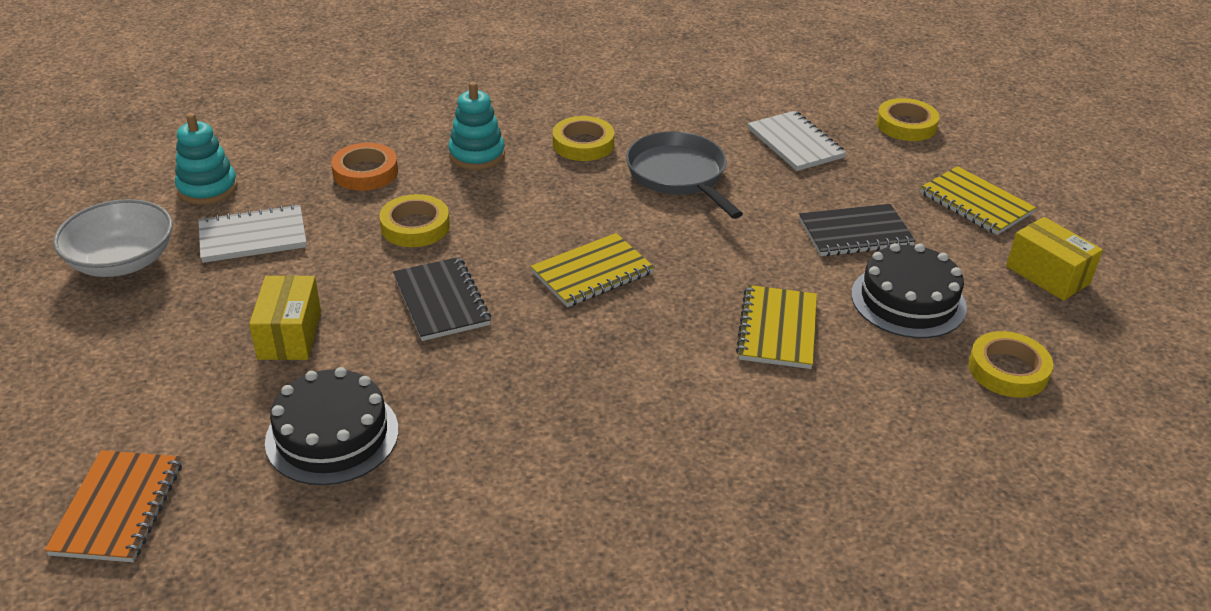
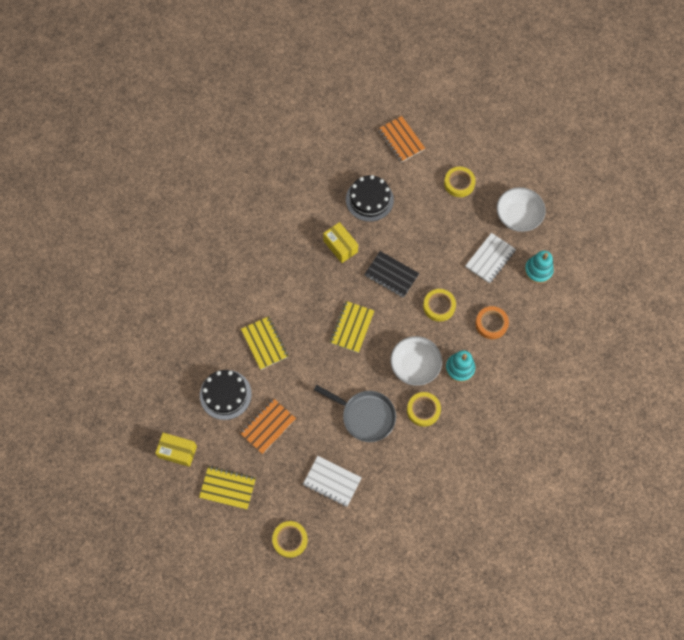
camera: 145 degrees right, 30 degrees up
(290, 335) = (424, 226): yellow box -> yellow box (340, 246)
(540, 186) = (415, 365): none -> white bowl
(855, 233) = (268, 426): black notebook -> orange notebook
(1008, 370) = (172, 378): yellow tape -> yellow tape (459, 183)

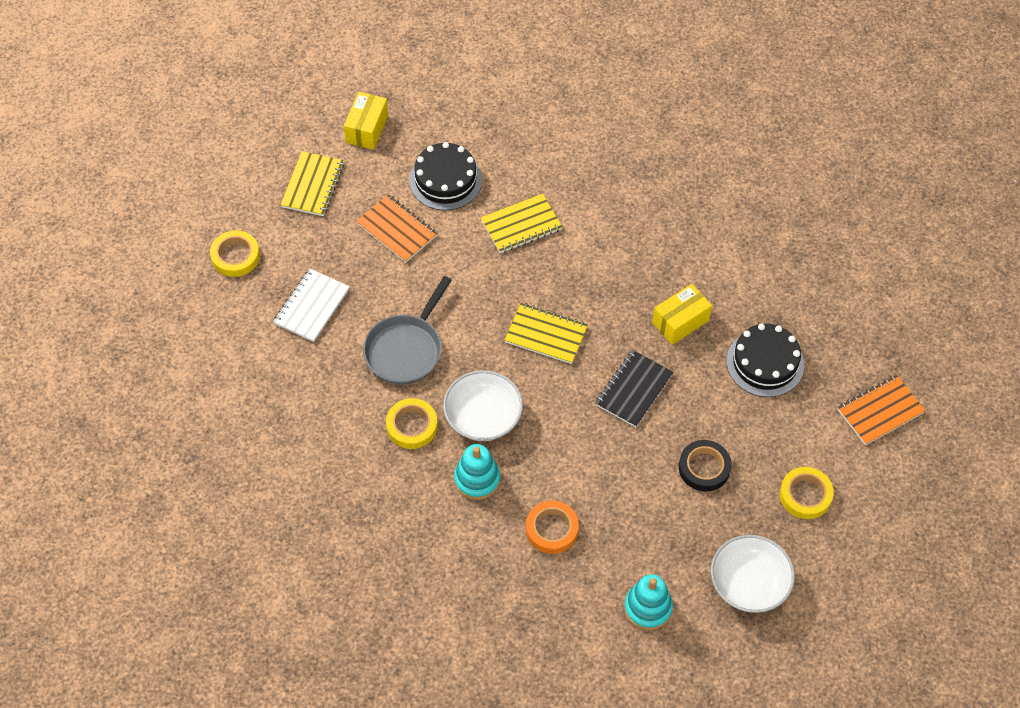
camera: 90 degrees right, 10 degrees down
(439, 306) = (581, 455): yellow tape -> none
(444, 237) = (704, 468): none -> black tape
(490, 259) = (667, 534): white notebook -> none

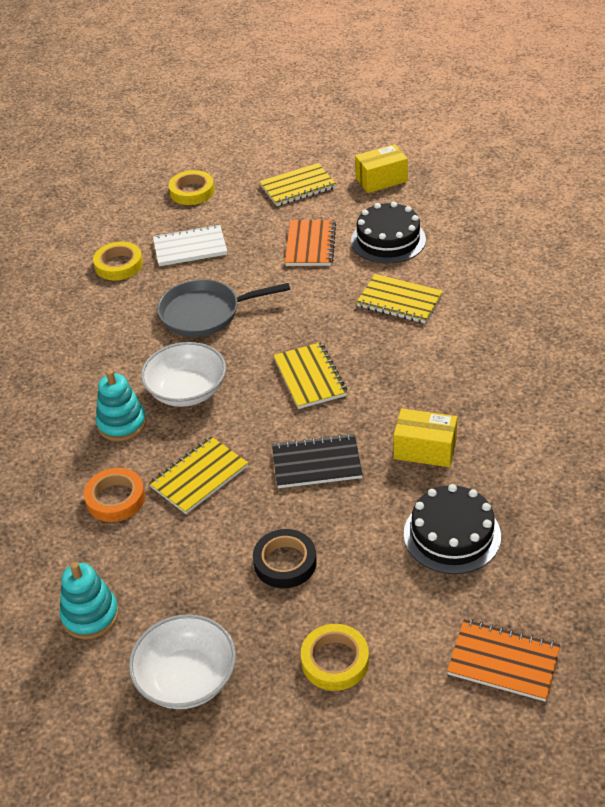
camera: 55 degrees right, 15 degrees down
(412, 426) = (136, 358): yellow tape -> yellow tape (119, 265)
(579, 466) = (199, 477): none -> yellow notebook

